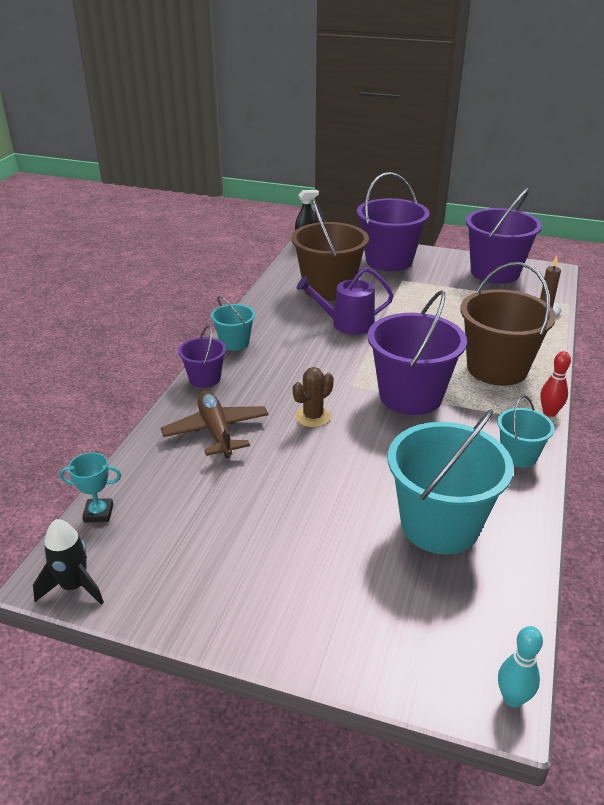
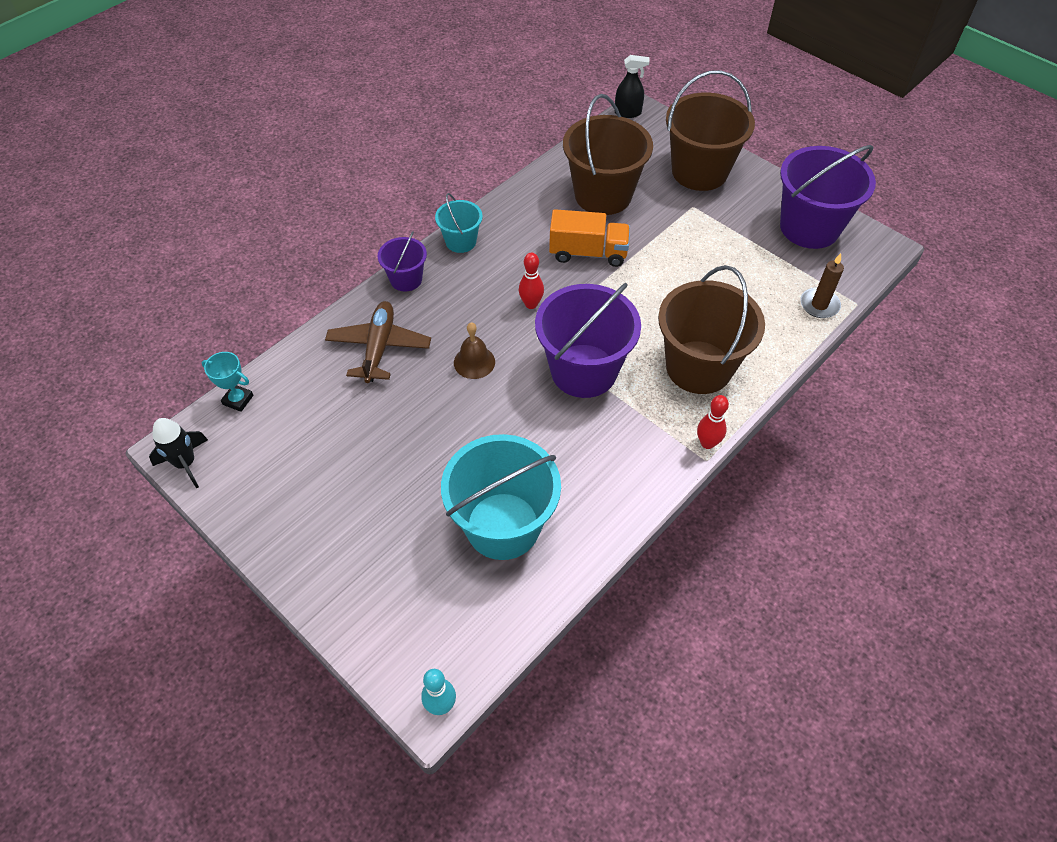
camera: 25 degrees right, 20 degrees up
(313, 417) = (474, 362): brown cactus -> brown bell
(329, 366) = (531, 304): none -> red bowling pin
(347, 324) = (588, 253): purple watering can -> orange truck
(389, 261) = (699, 172): purple bucket -> brown bucket
(518, 455) = (634, 481): turquoise bucket -> none

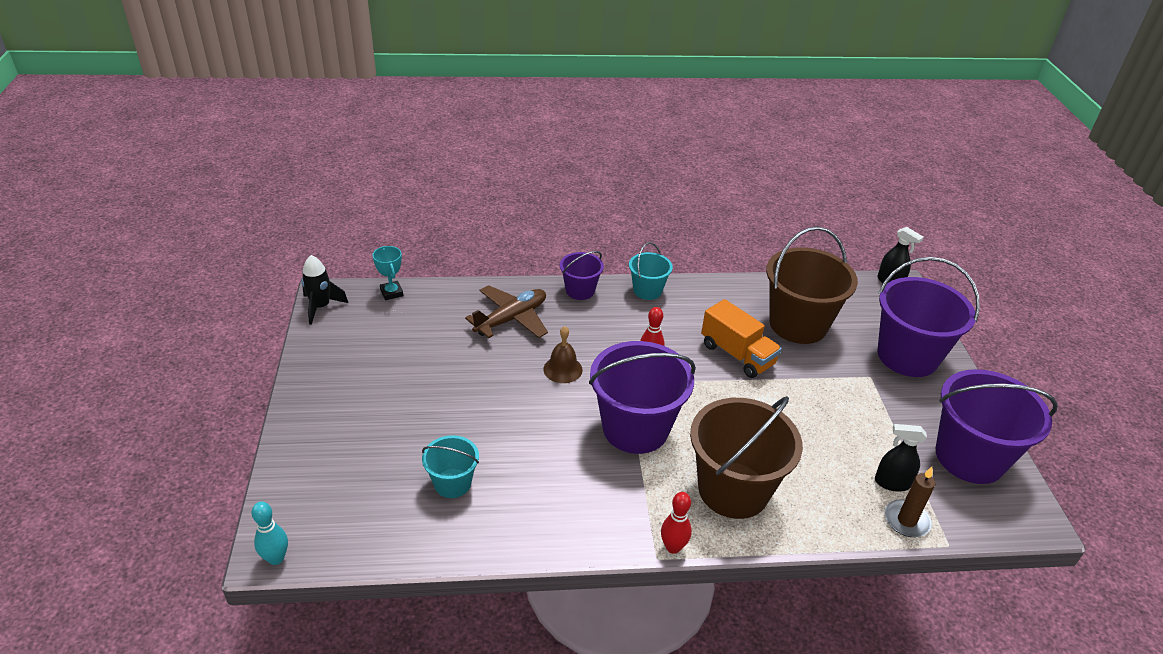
camera: 40 degrees right, 15 degrees down
(503, 526) = (452, 483): turquoise bucket -> turquoise bucket, size x0.52
(699, 172) = (907, 356): brown bucket -> purple bucket
(785, 283) = (891, 483): none -> black spray bottle

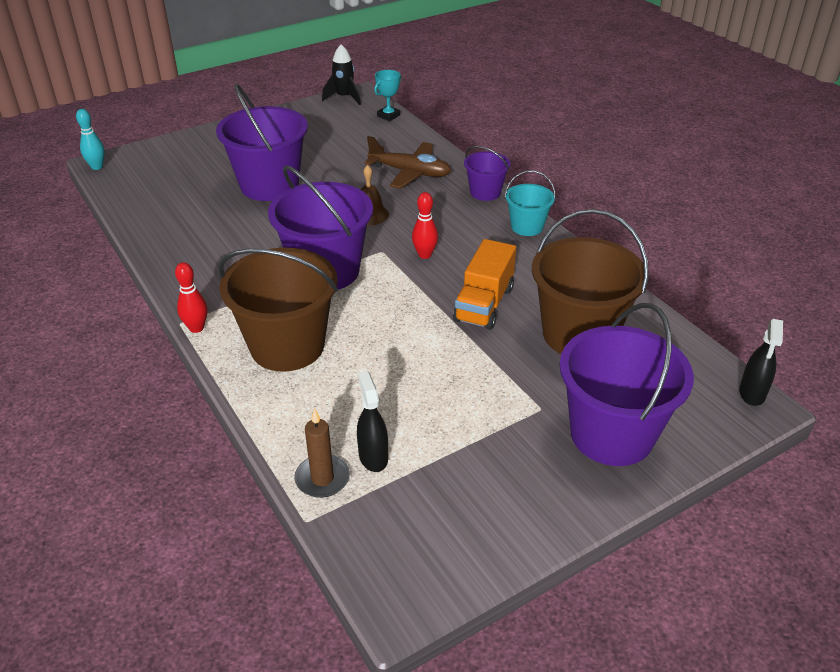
camera: 65 degrees right, 0 degrees up
(452, 483) = (202, 206): turquoise bucket -> none
(969, 457) = (467, 521): purple bucket -> purple bucket (269, 185)

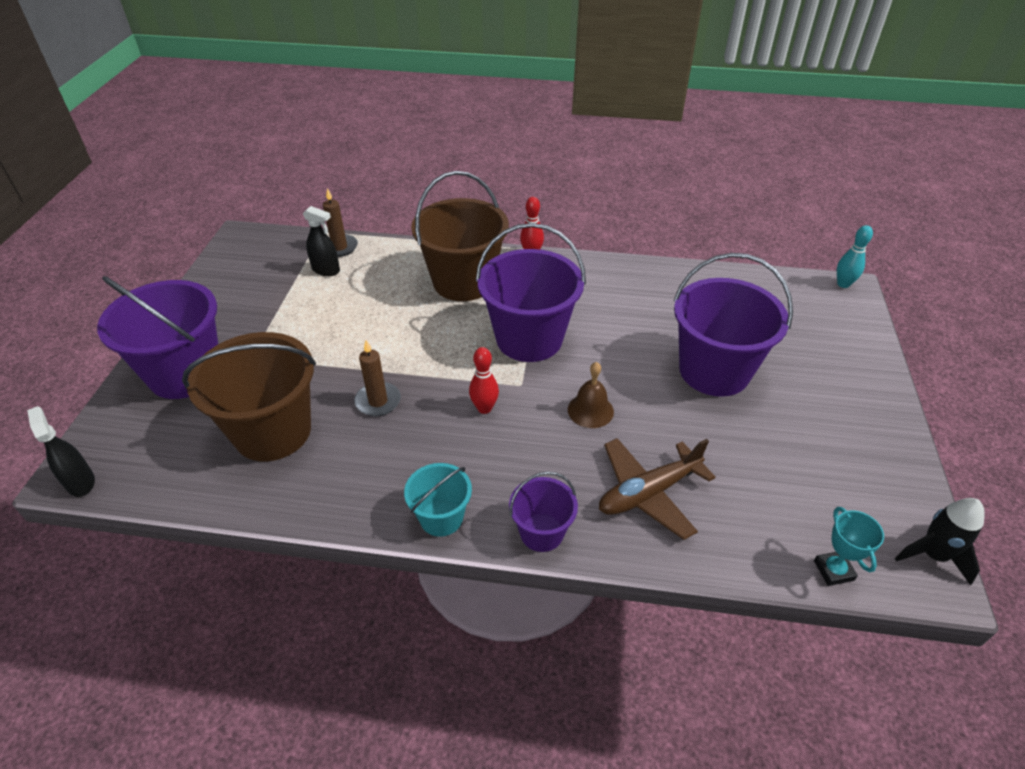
camera: 130 degrees right, 5 degrees up
(484, 304) = (378, 401): orange truck -> brown candle

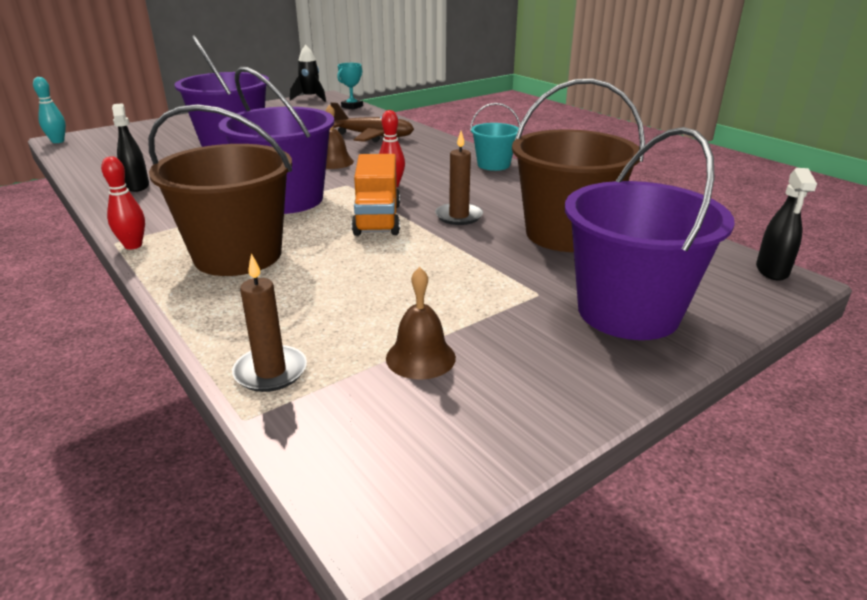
camera: 135 degrees left, 15 degrees down
(281, 286) = (420, 357): none -> brown bell
(326, 270) = (338, 347): black spray bottle -> black spray bottle (137, 186)
(432, 360) = (377, 219): none -> orange truck
(541, 532) = (448, 146): purple bucket -> none

